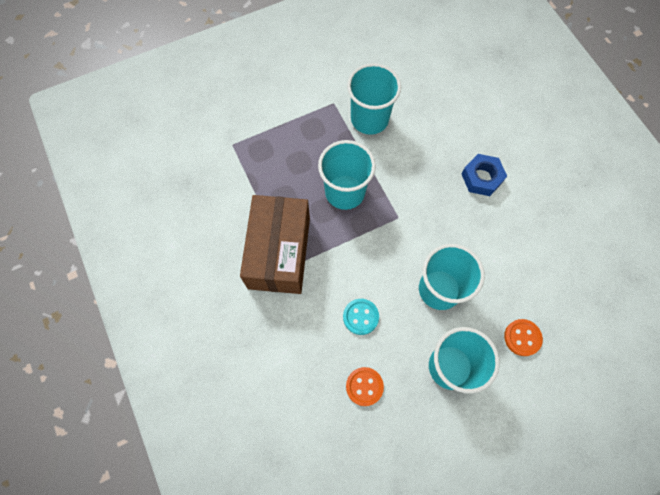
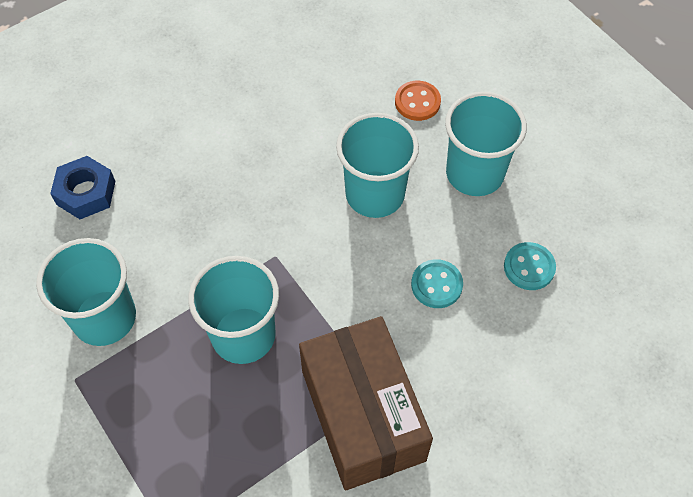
camera: 100 degrees left, 10 degrees down
(279, 252) = (363, 415): brown box -> brown box turned 75 degrees clockwise
(364, 386) = (529, 267): orange button -> turquoise button
(481, 178) = (197, 158): blue nut -> blue nut (86, 193)

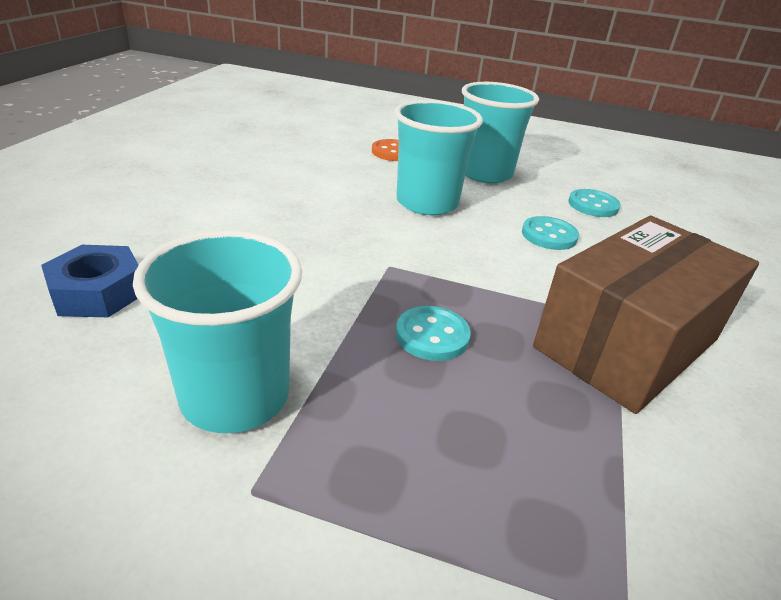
camera: 40 degrees left, 25 degrees down
(243, 335) = (432, 335): turquoise cup -> turquoise button
(363, 415) = (626, 343): brown box -> brown box turned 75 degrees counterclockwise

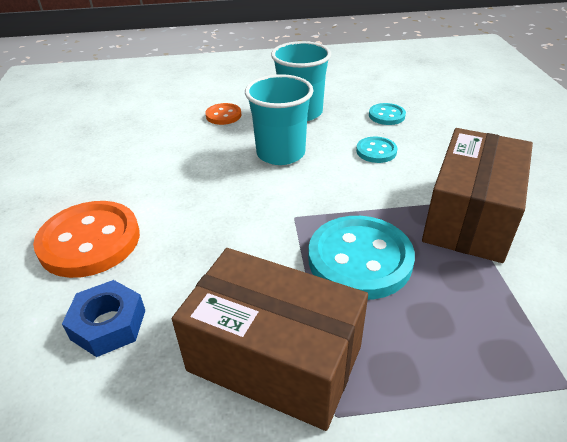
camera: 20 degrees left, 5 degrees up
(154, 215) = (90, 241): none -> orange button
(235, 396) = (274, 358): turquoise cup -> brown box
(432, 335) = (359, 259): turquoise button -> turquoise button, size x1.98

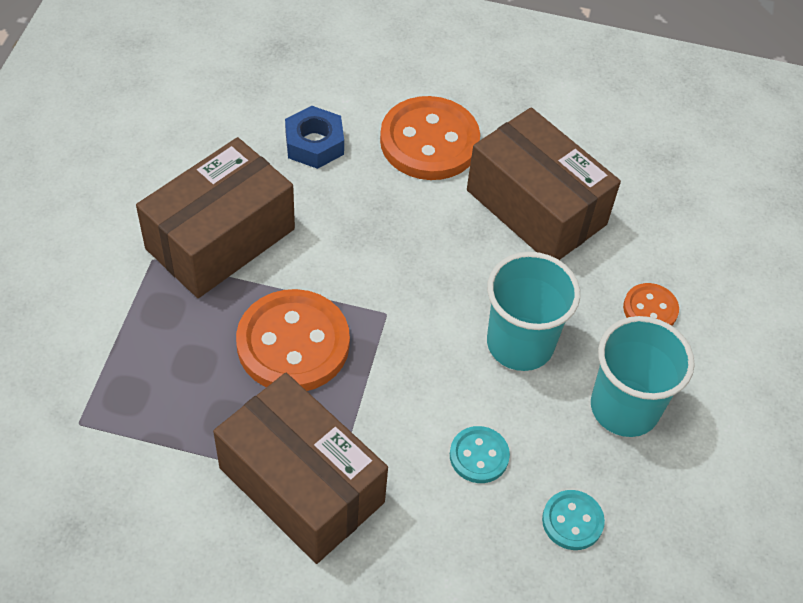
camera: 105 degrees right, 15 degrees up
(152, 170) = (536, 207): none -> brown box
(359, 259) = (293, 344): turquoise button -> orange button

